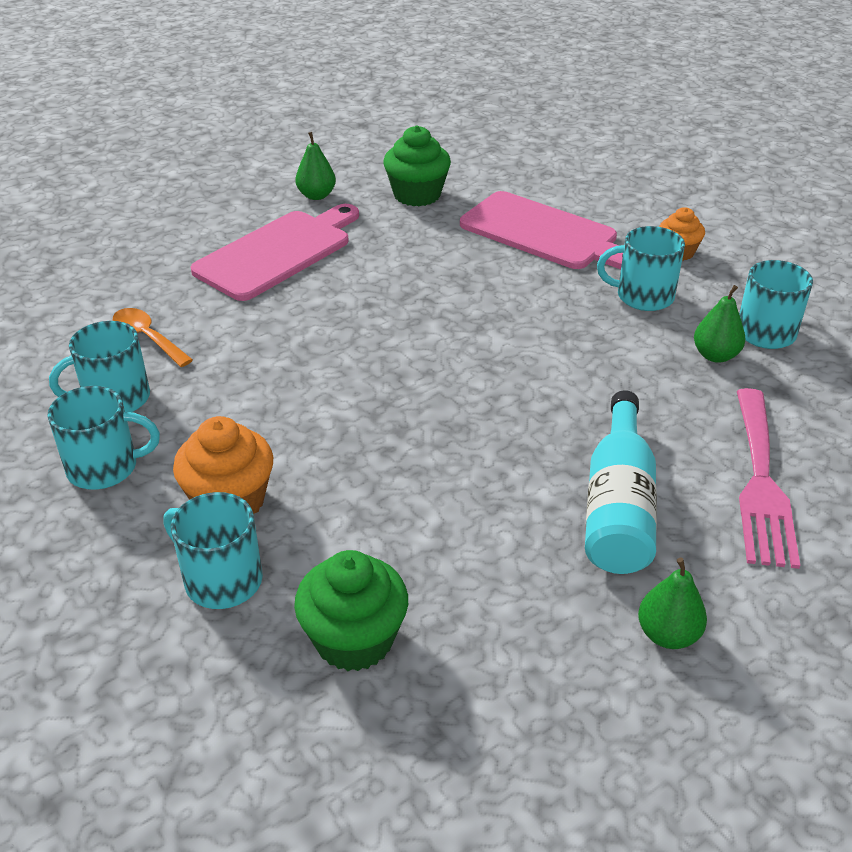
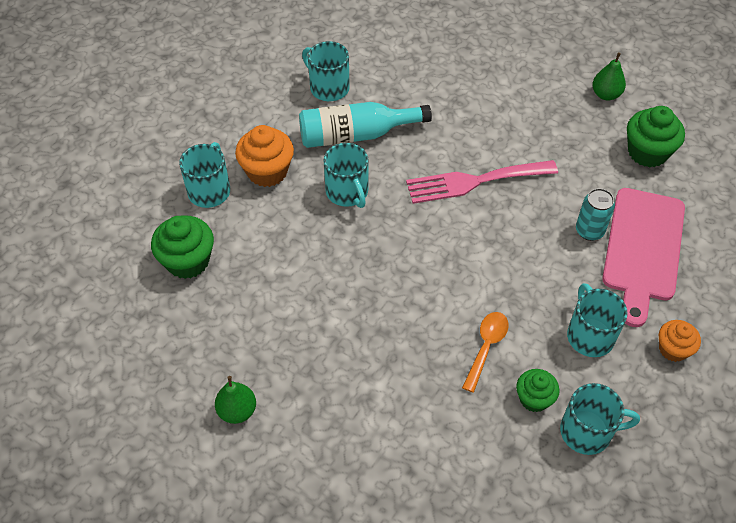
camera: 70 degrees right, 15 degrees up
(105, 467) = (272, 108): turquoise mug -> turquoise mug (347, 192)
(148, 338) = (390, 77): orange spoon -> orange spoon (486, 347)
(278, 252) = (517, 101): pink cutting board -> none
(502, 258) = (589, 231): none -> turquoise can
(618, 506) = (338, 364): turquoise bottle -> turquoise bottle (356, 135)
(715, 355) = (534, 398): green pear -> green cupcake
(761, 482) = (395, 447): pink fork -> pink fork (474, 181)

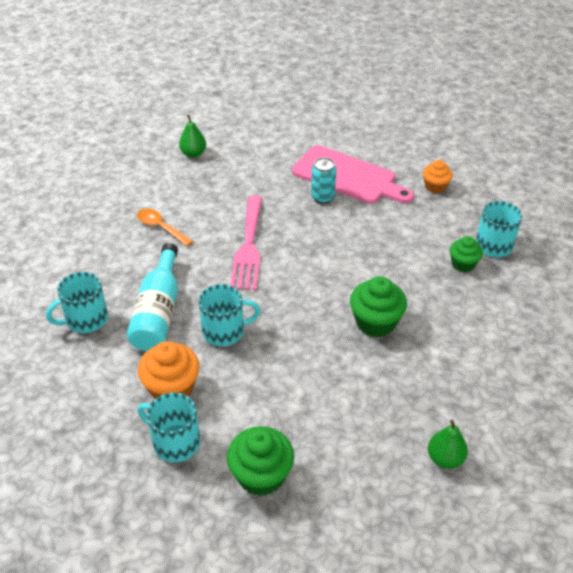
camera: 75 degrees left, 10 degrees down
(486, 347) = (413, 279): orange spoon -> orange spoon (161, 227)
(589, 335) = (415, 222): turquoise mug -> none
(647, 152) = (261, 150): green cupcake -> green cupcake (375, 322)

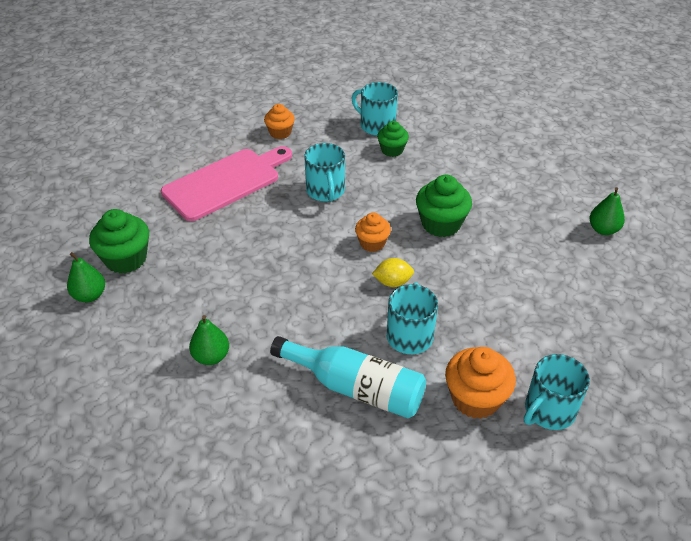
camera: 70 degrees left, 0 degrees up
(85, 319) = (338, 465): turquoise mug -> turquoise mug (325, 191)
(161, 227) = (211, 356): orange spoon -> green pear
(248, 247) = (290, 285): pink fork -> none
(261, 475) = (601, 351): green cupcake -> green cupcake (126, 259)
(282, 306) = (392, 282): none -> yellow lemon
(322, 197) = (246, 209): turquoise can -> none
(323, 282) = (372, 243): none -> orange cupcake

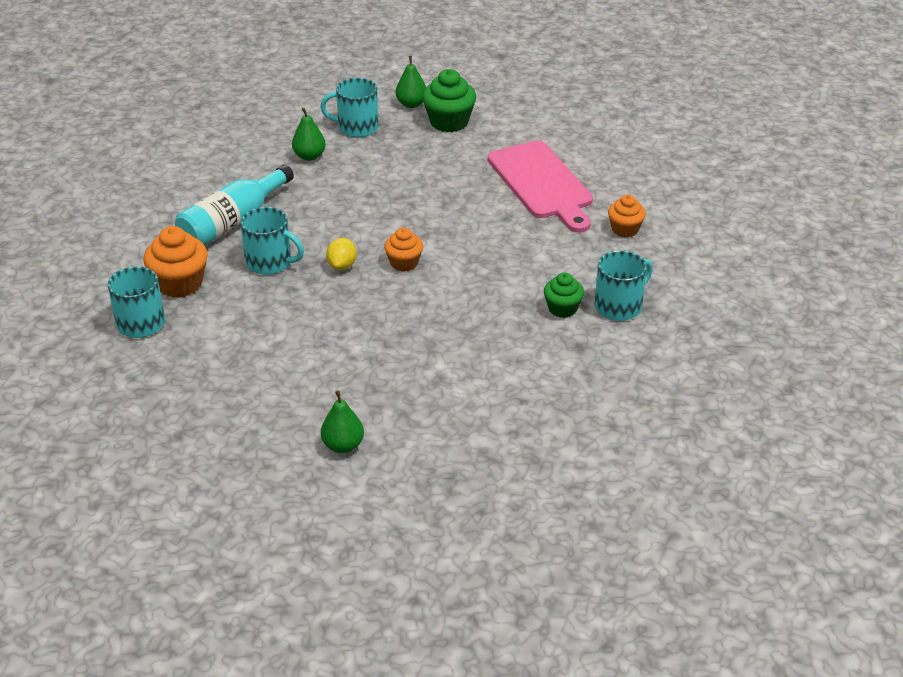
camera: 105 degrees right, 5 degrees down
(325, 191) = (501, 246): turquoise mug -> turquoise mug (356, 127)
(441, 224) = (412, 317): green cupcake -> none

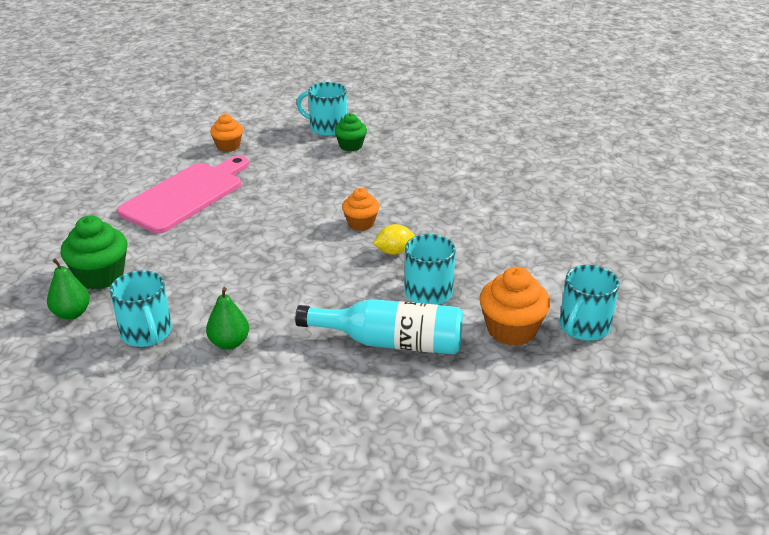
camera: 120 degrees left, 5 degrees down
(343, 445) = (579, 180): green pear -> none

